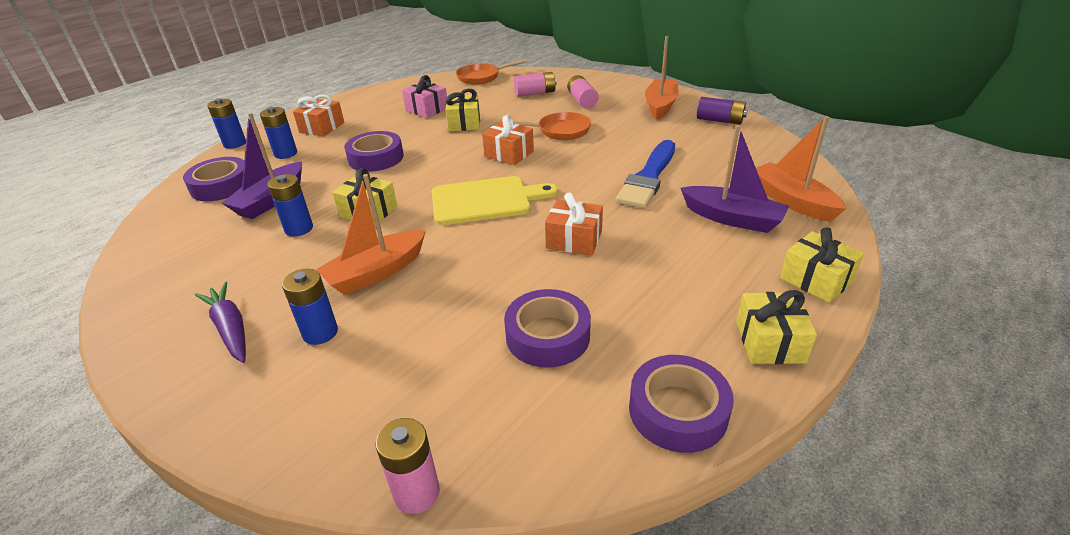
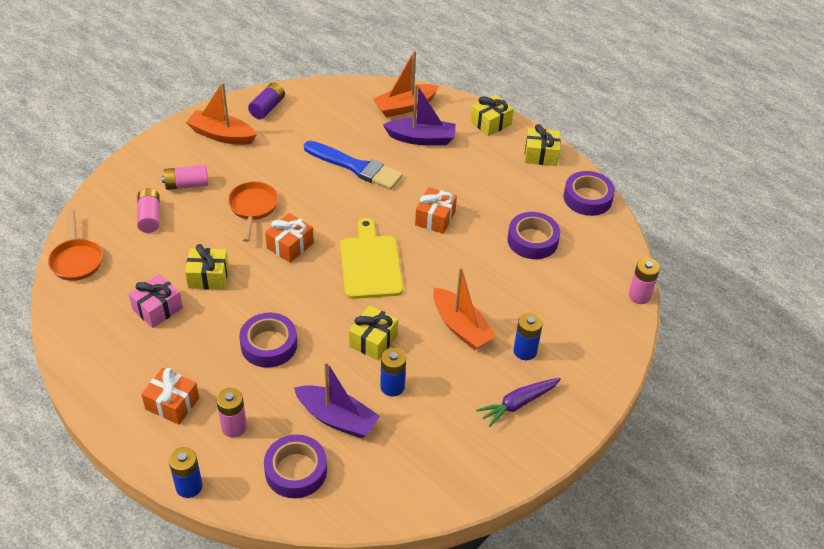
camera: 90 degrees left, 10 degrees up
(285, 154) = (234, 427): blue battery -> pink battery
(732, 218) = (421, 138): purple boat -> purple boat turned 60 degrees clockwise

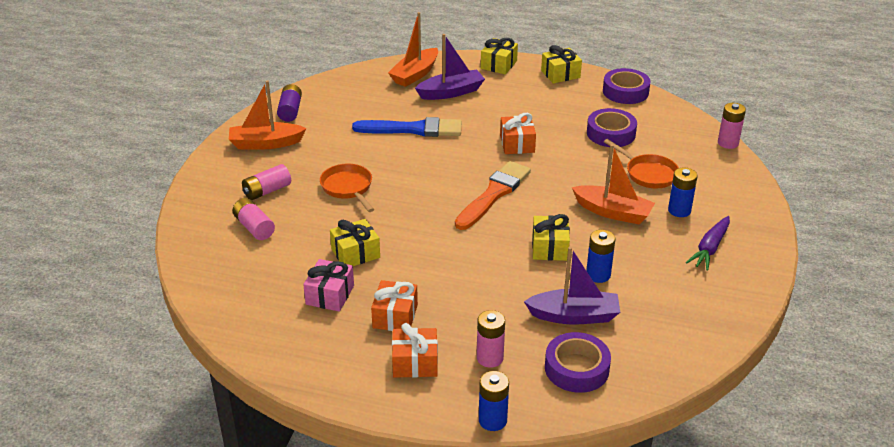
camera: 25 degrees left, 10 degrees down
(77, 260) = (211, 285): orange pan -> orange pan (648, 174)
(269, 345) = (461, 284): purple tape -> none
(290, 245) = (409, 205): orange gift -> orange gift (395, 316)
(370, 264) = (494, 194): yellow cutting board -> orange brush

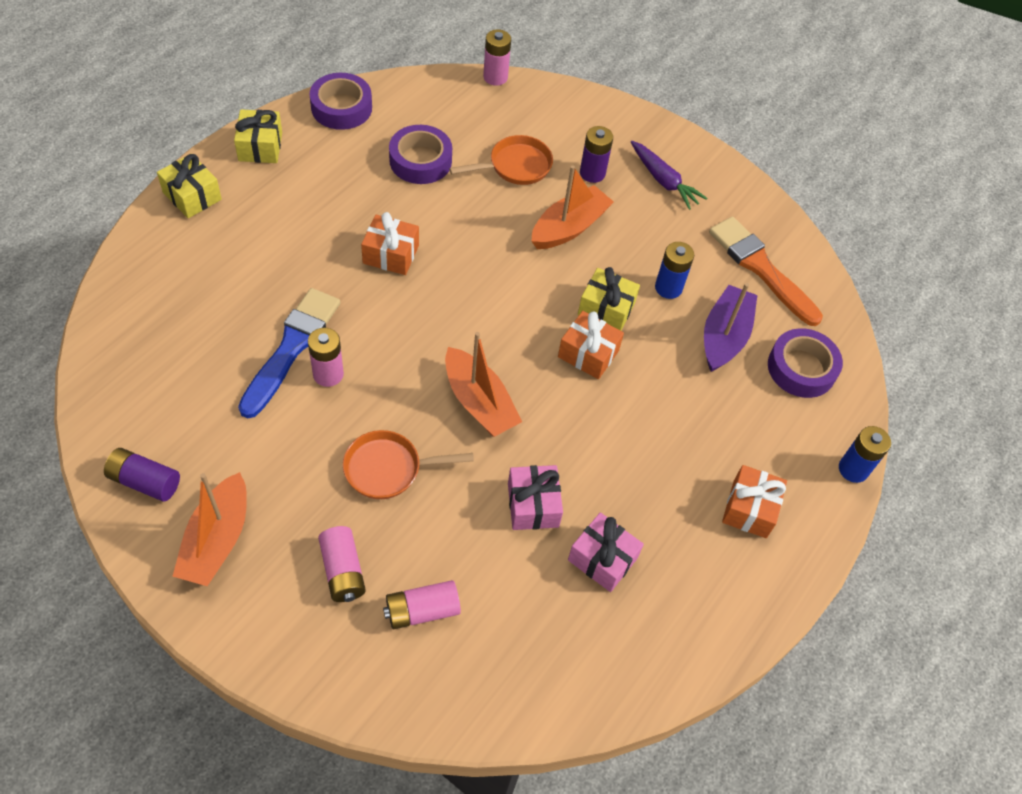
camera: 75 degrees left, 20 degrees up
(355, 253) = (533, 505): yellow gift -> pink gift
(395, 316) = (666, 502): orange gift -> orange gift (588, 354)
(415, 74) = (150, 295): orange boat -> orange boat (479, 402)
(451, 92) = (226, 273): purple boat -> none
(490, 358) = (763, 436): pink battery -> pink battery (328, 374)
(494, 194) = (482, 319): orange brush -> orange brush (761, 268)
(679, 210) = (592, 173): blue battery -> purple battery

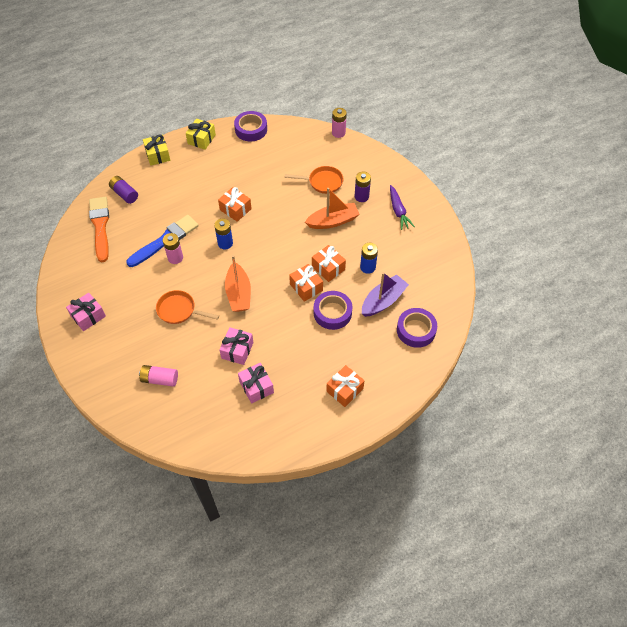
camera: 30 degrees right, 0 degrees up
(145, 481) = (71, 280): purple battery -> purple battery (124, 194)
(217, 540) = (88, 316): orange boat -> pink gift
(342, 571) = (134, 349): pink battery -> none
(420, 160) = (275, 166): purple tape -> purple tape (332, 313)
(606, 309) = (328, 268): yellow gift -> orange gift
(761, 268) = (425, 272): orange brush -> orange brush (100, 226)
(853, 469) = (413, 390): blue battery -> blue battery (225, 243)

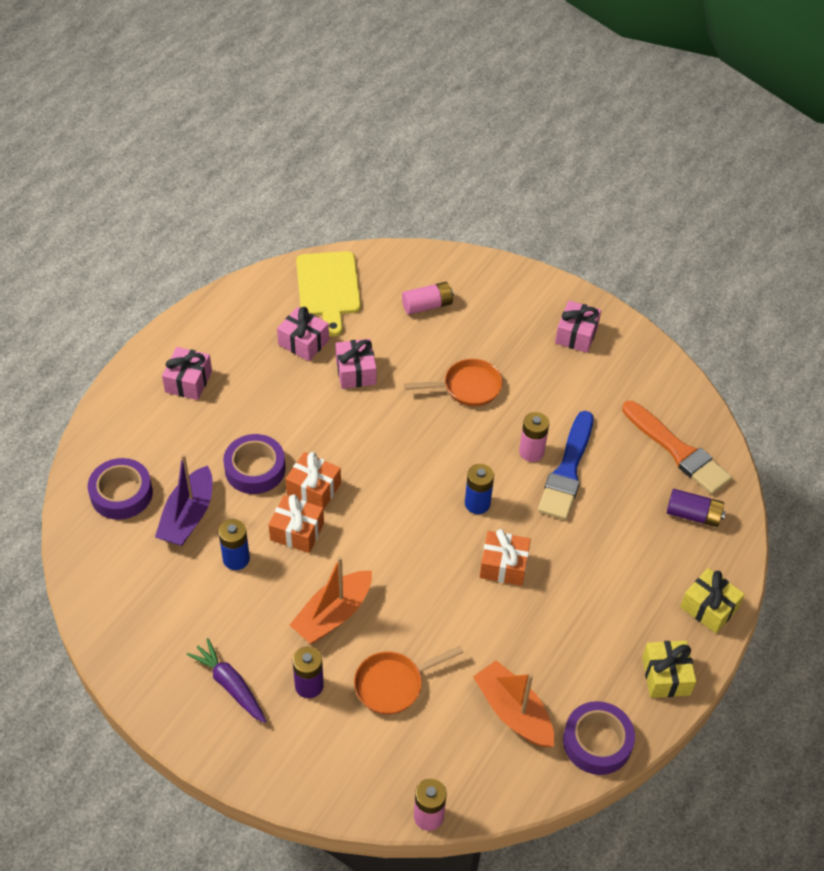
camera: 150 degrees right, 5 degrees down
(214, 425) = (328, 288): none -> yellow cutting board
(238, 293) = (404, 440): orange boat -> orange boat (513, 712)
(345, 390) = (188, 381): orange gift -> pink gift

